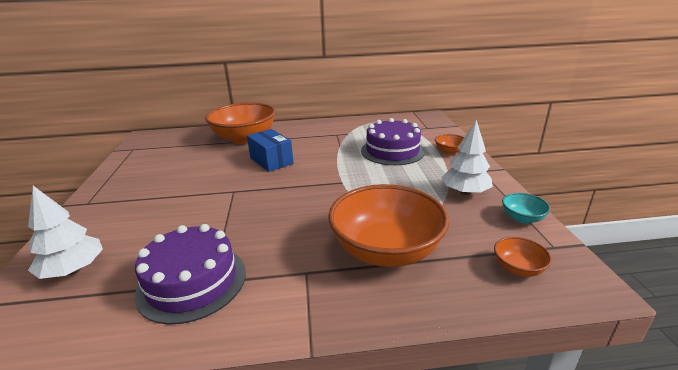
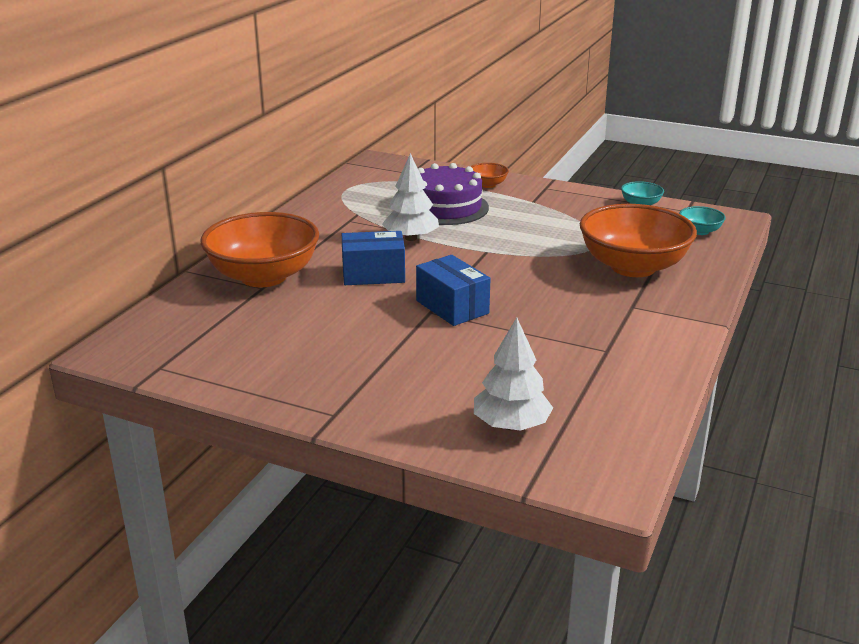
camera: 60 degrees left, 0 degrees up
(192, 282) = (598, 360): purple cake -> none
(245, 196) = (452, 307): none -> blue box
(465, 192) = (576, 208): white tree -> white tree (411, 238)
(518, 268) = (700, 231): orange bowl -> turquoise bowl

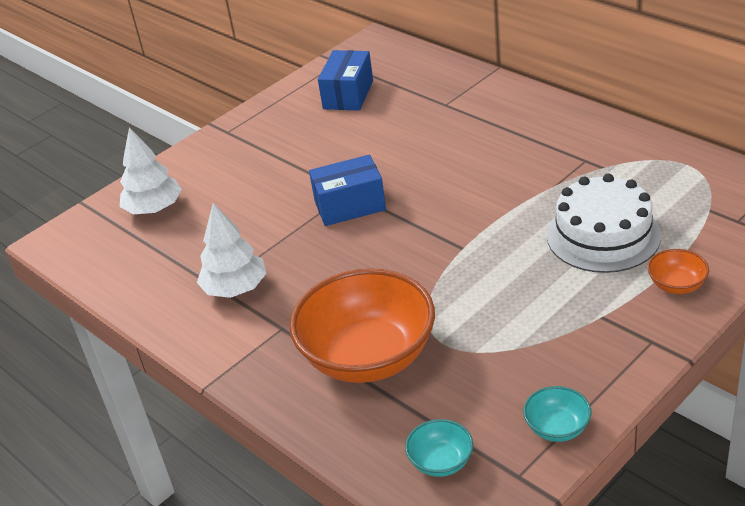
camera: 115 degrees right, 10 degrees up
(264, 276) = (467, 105): orange bowl -> none
(373, 274) = (441, 166): blue box -> blue box (348, 95)
(411, 238) = (519, 198): white tree -> white tree (235, 289)
(446, 207) = (603, 235): purple cake -> white cake

